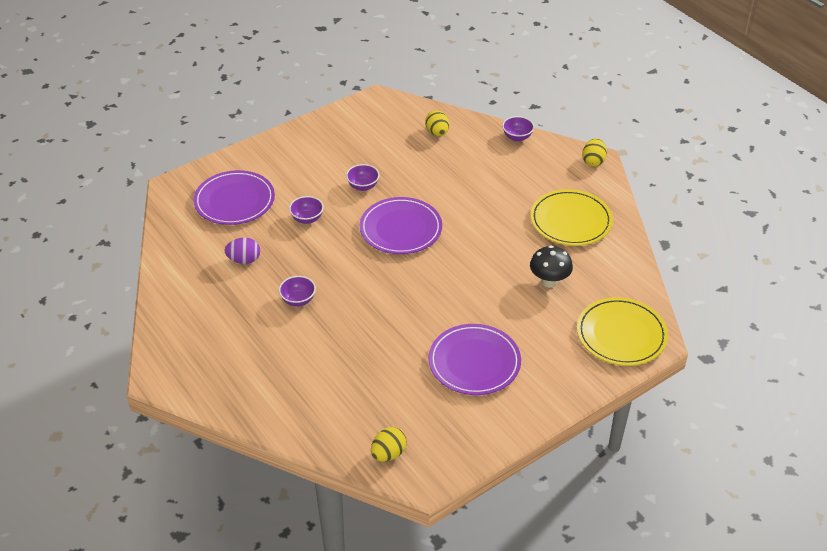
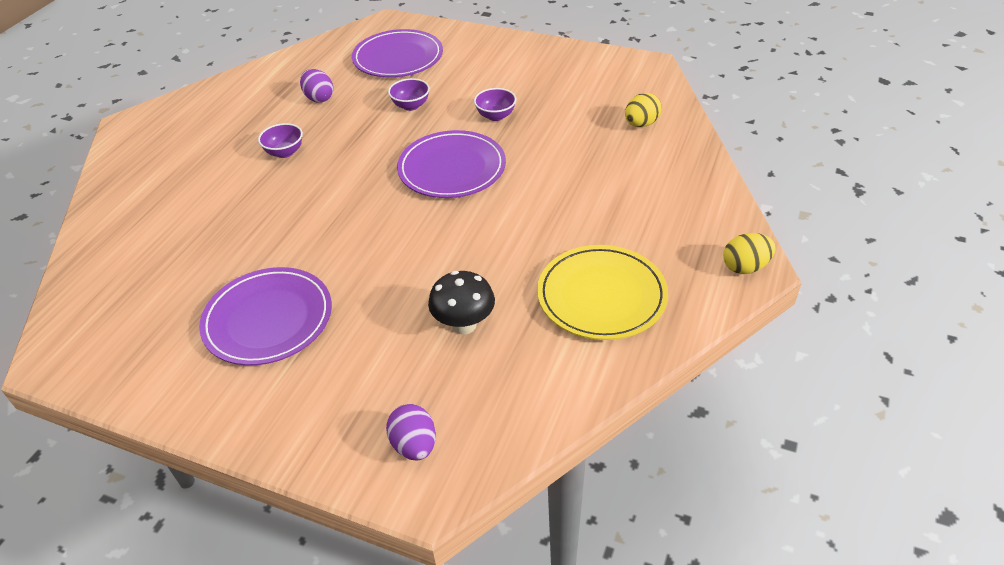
camera: 60 degrees right, 0 degrees up
(388, 454) = (82, 313): yellow egg -> none
(517, 137) = (709, 183): purple bowl -> none
(621, 334) = (414, 445): yellow plate -> purple egg

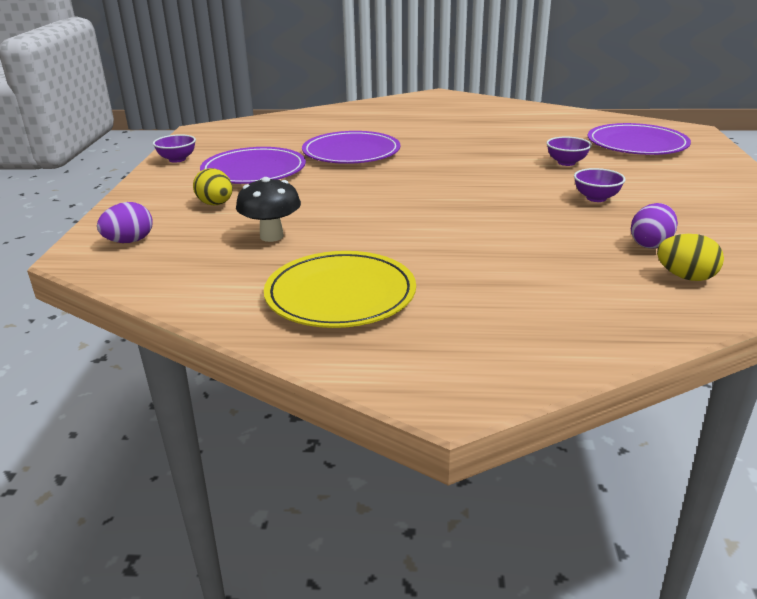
camera: 70 degrees right, 15 degrees down
(285, 152) = (449, 137): purple bowl -> purple bowl (177, 159)
(319, 98) = (535, 132): purple egg -> purple egg (650, 244)
(452, 168) = (487, 194): purple plate -> purple plate (351, 152)
(745, 267) = (446, 388): yellow egg -> yellow egg (215, 204)

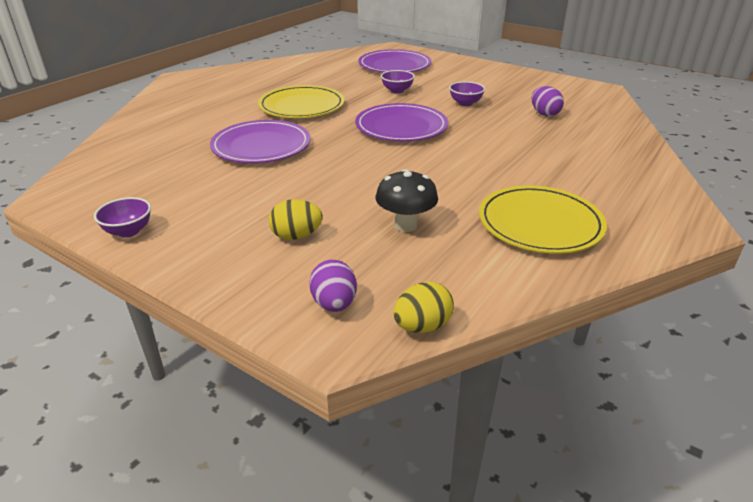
camera: 60 degrees left, 5 degrees up
(254, 171) = (235, 198): purple plate -> purple plate (401, 127)
(454, 141) = (302, 106): none -> yellow plate
(685, 277) = (591, 121): yellow egg -> yellow egg (422, 326)

